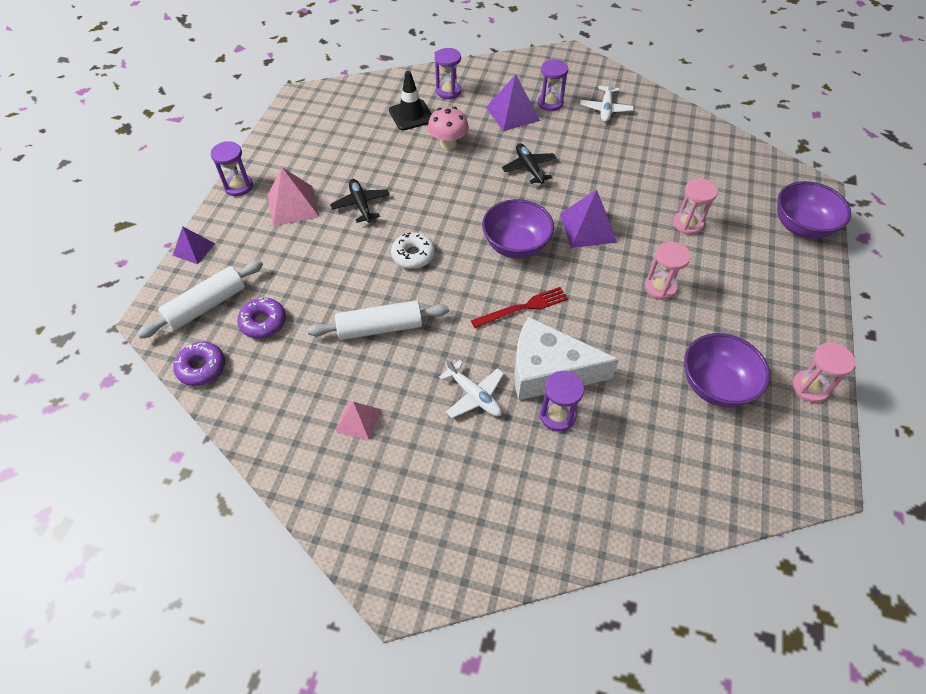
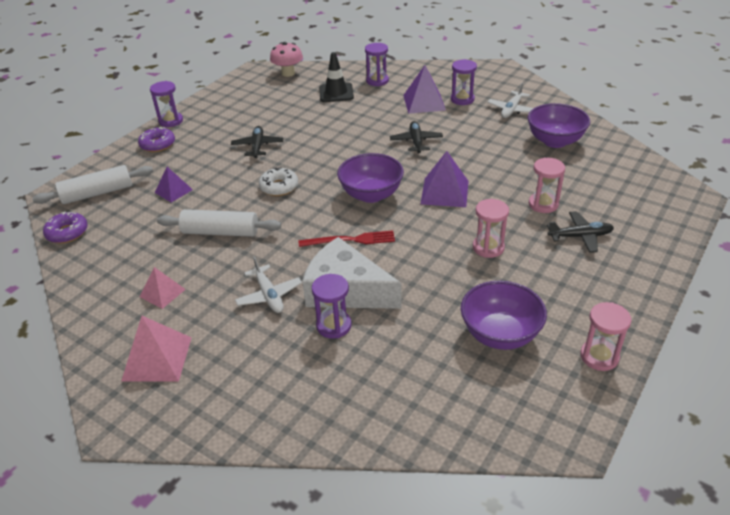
camera: 20 degrees right, 15 degrees down
(194, 249) = (112, 155): purple pyramid -> purple pyramid (173, 191)
(263, 322) = (132, 212): purple donut -> purple donut (157, 144)
(293, 205) = (204, 139): pink pyramid -> pink pyramid (157, 358)
(448, 144) = (355, 116): pink mushroom -> pink mushroom (288, 73)
(737, 255) = (580, 236): none -> black plane
(801, 227) = (661, 225): purple bowl -> purple bowl (555, 141)

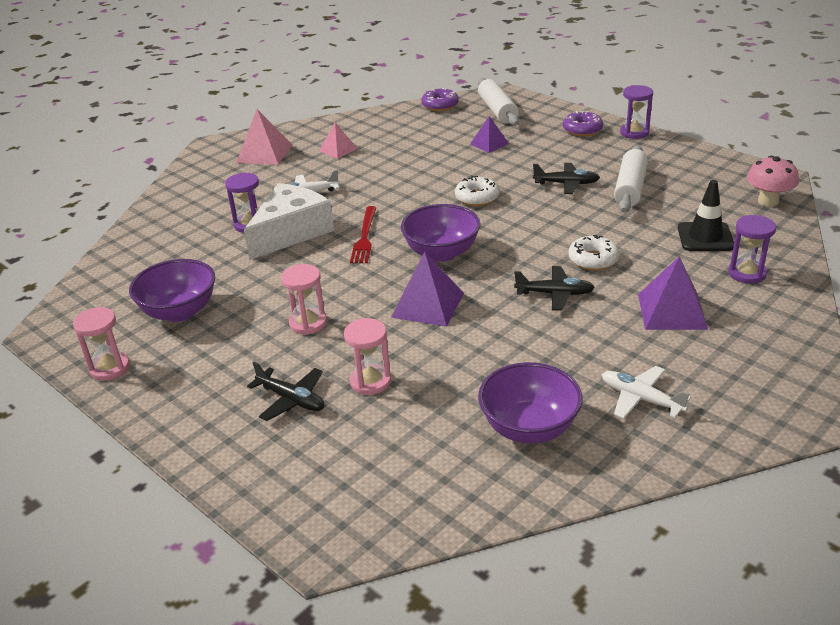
camera: 100 degrees right, 5 degrees down
(220, 232) = (410, 170): white rolling pin -> white rolling pin (630, 188)
(370, 130) = (593, 259): none -> white donut
(462, 99) = (681, 350): purple hourglass -> none
(580, 236) = (291, 399): black plane -> black plane turned 60 degrees counterclockwise

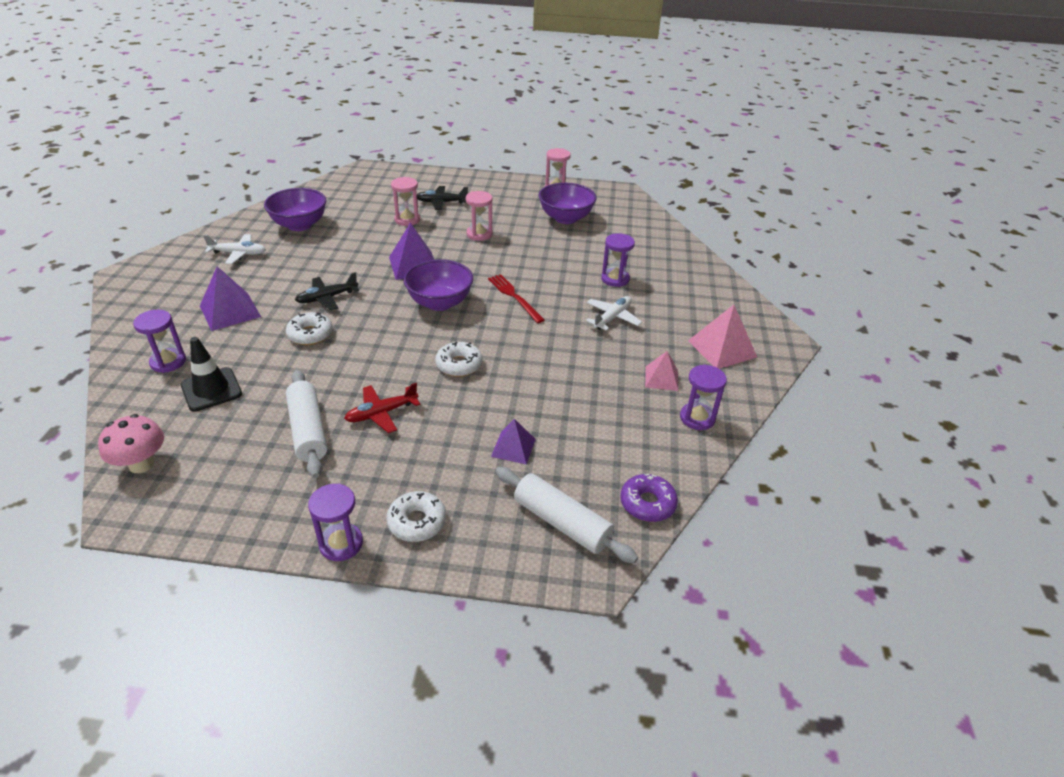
camera: 140 degrees right, 5 degrees up
(291, 232) = (576, 283): white cheese -> none
(351, 127) = (697, 418): none -> purple hourglass
(566, 184) = (381, 413): black plane -> red plane
(582, 130) = (417, 522): purple donut -> white donut

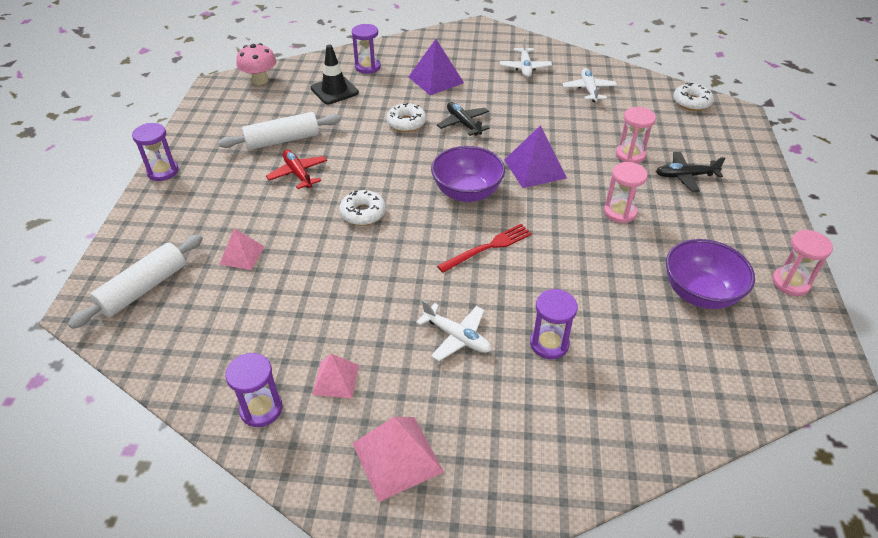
camera: 90 degrees right, 5 degrees up
(299, 225) = (589, 90): purple bowl -> white plane
(417, 522) = (171, 205): white donut -> white donut (691, 102)
(441, 202) = (685, 176): black plane -> black plane turned 90 degrees counterclockwise
(513, 447) = (242, 255): purple pyramid -> pink pyramid
(647, 503) = (147, 351): purple donut -> none

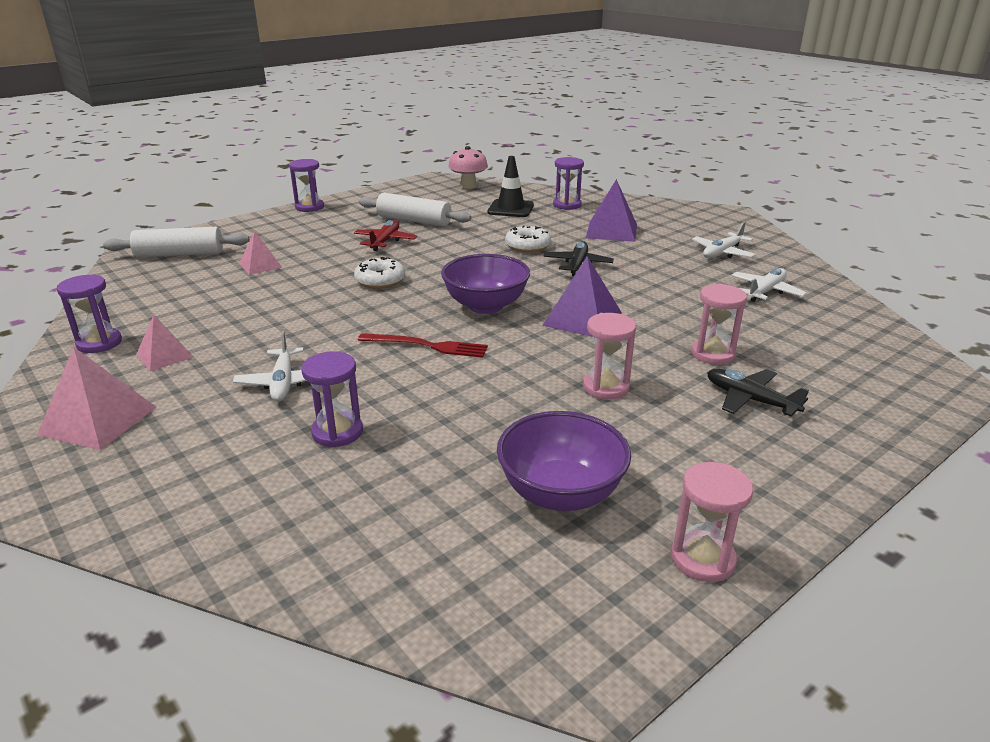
camera: 45 degrees right, 15 degrees down
(691, 102) = (892, 349): white donut -> none

